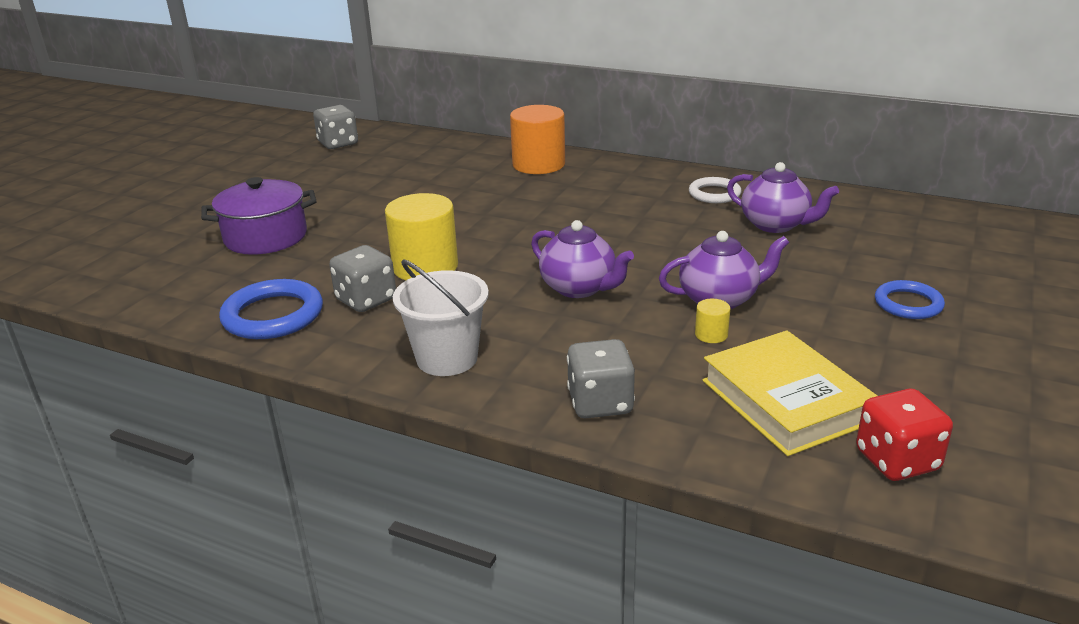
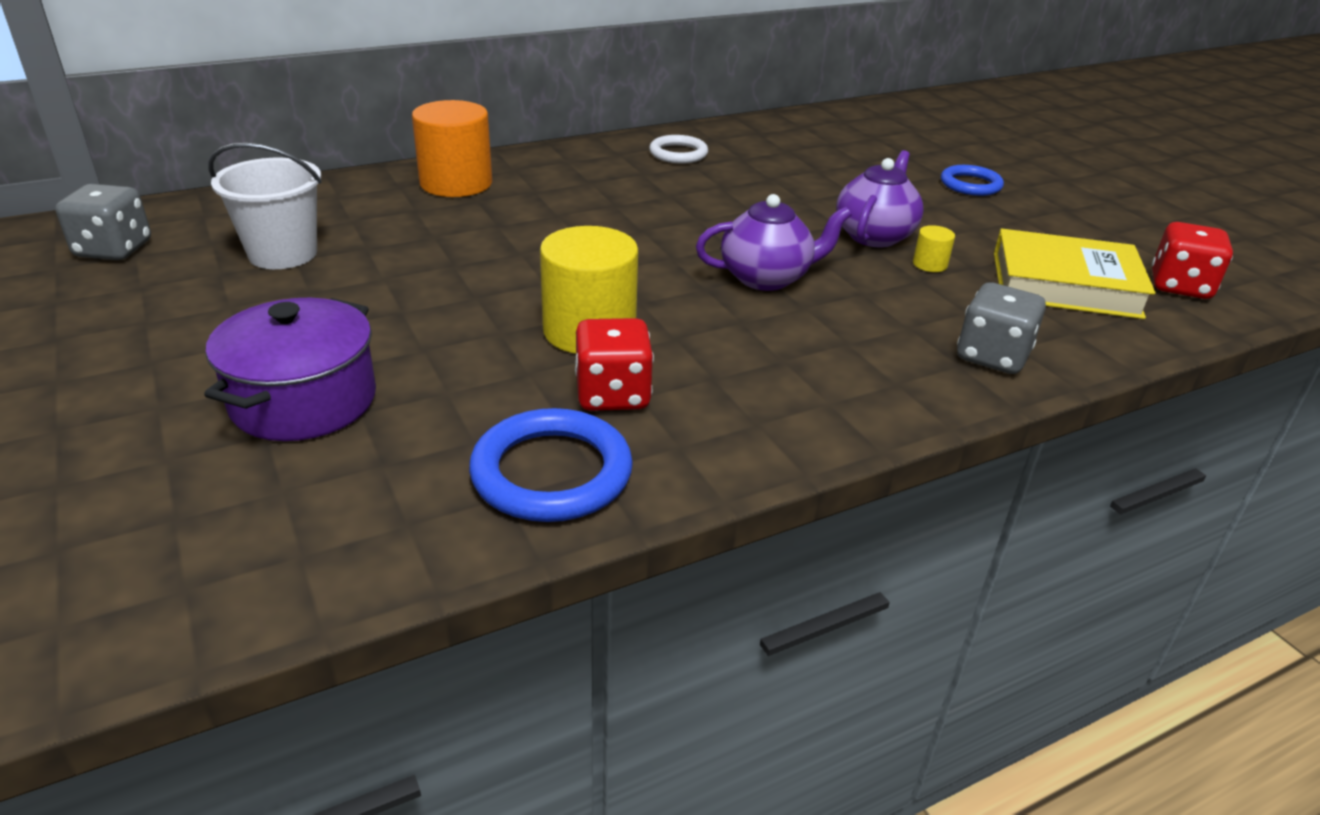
camera: 55 degrees left, 5 degrees up
(366, 300) = (612, 395): grey dice -> red dice
(447, 358) = (818, 397): white bucket -> white bucket (283, 254)
(776, 225) = (777, 162): purple teapot -> none

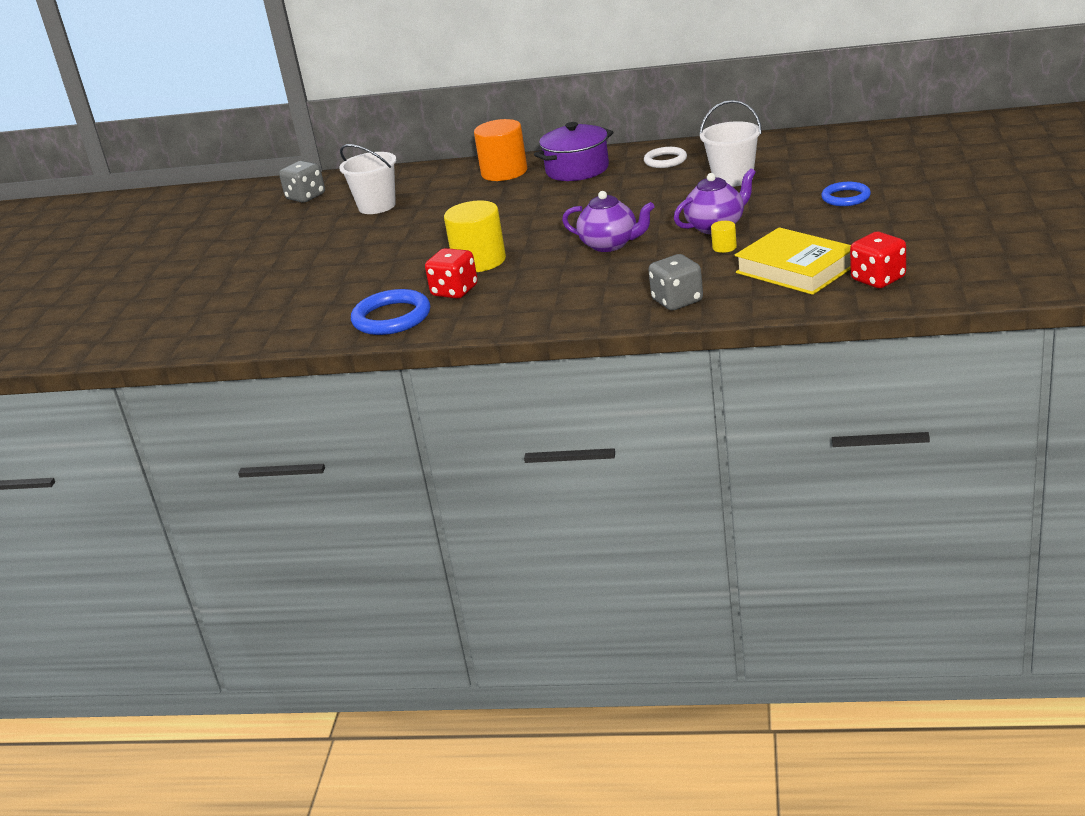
camera: 40 degrees right, 5 degrees down
(304, 401) = (324, 275): purple pot -> purple pot (577, 169)
(801, 171) = (733, 179): none -> white bucket

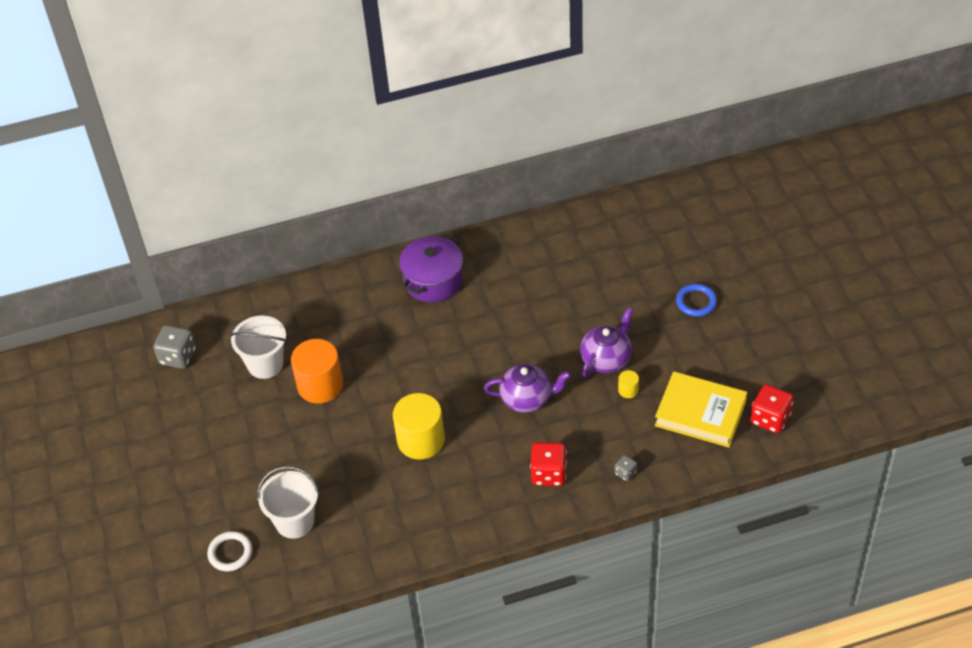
camera: 25 degrees left, 20 degrees up
(391, 317) = (388, 536): blue ring -> none
(454, 291) = (424, 489): red dice -> red dice (548, 474)
(504, 172) = (362, 292): orange cylinder -> orange cylinder (320, 385)
(665, 160) = (510, 257): white ring -> white ring (230, 553)
(677, 301) = (625, 473): grey dice -> grey dice, size x0.52
(733, 179) = (586, 282): white bucket -> white bucket (295, 522)

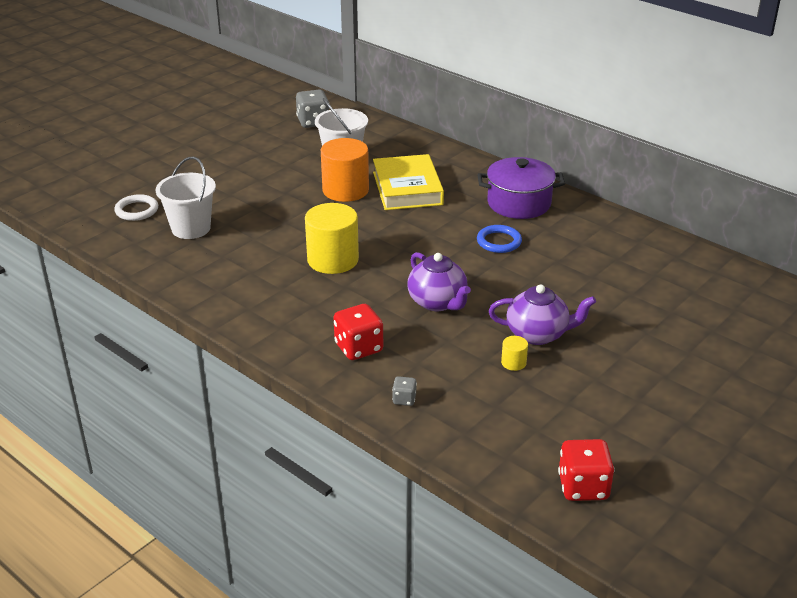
camera: 55 degrees right, 15 degrees down
(696, 302) = (682, 369): blue ring -> blue ring (499, 242)
(700, 413) = (535, 426): yellow book -> yellow book (407, 188)

